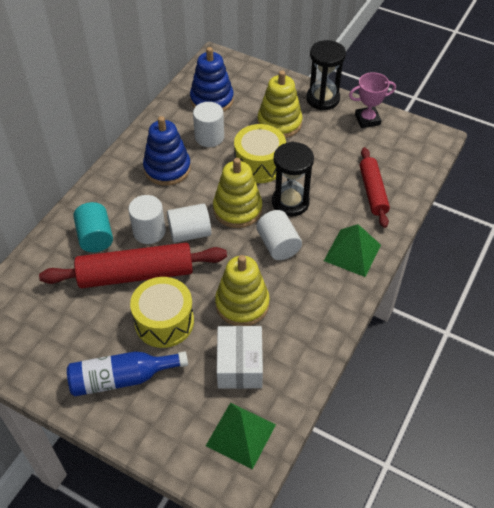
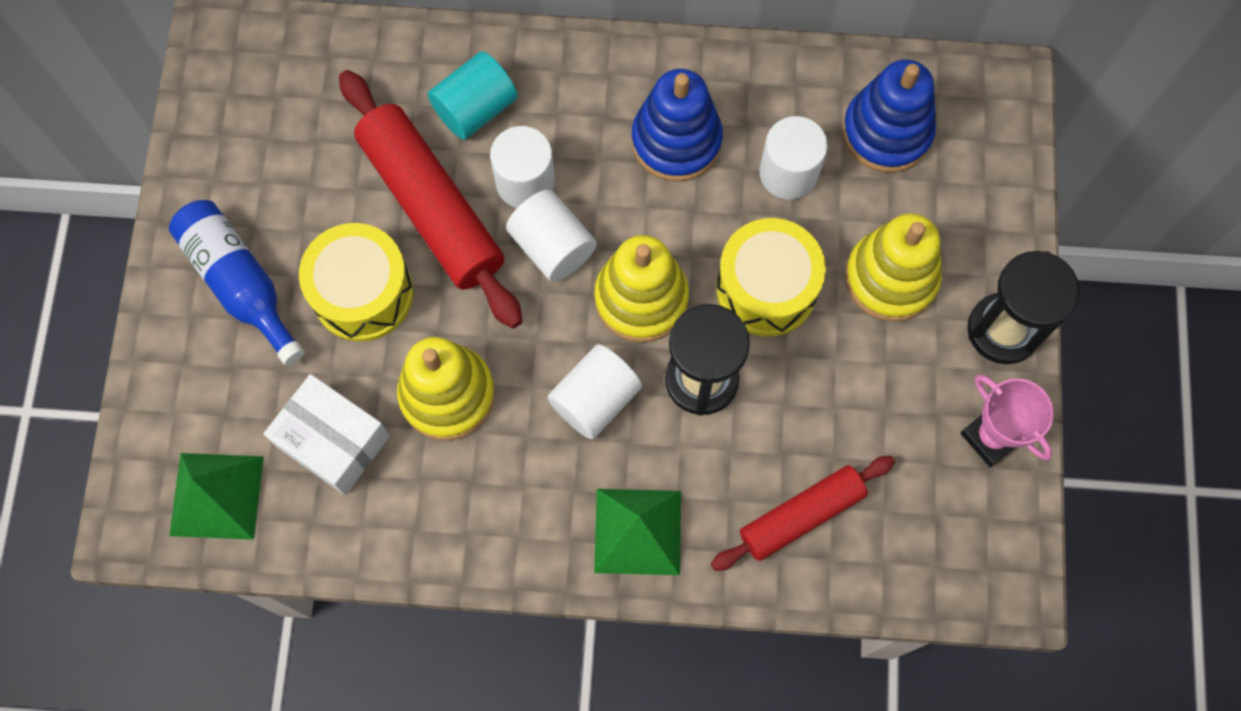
camera: 65 degrees right, 20 degrees up
(239, 365) = (333, 441): white box -> white box turned 60 degrees clockwise

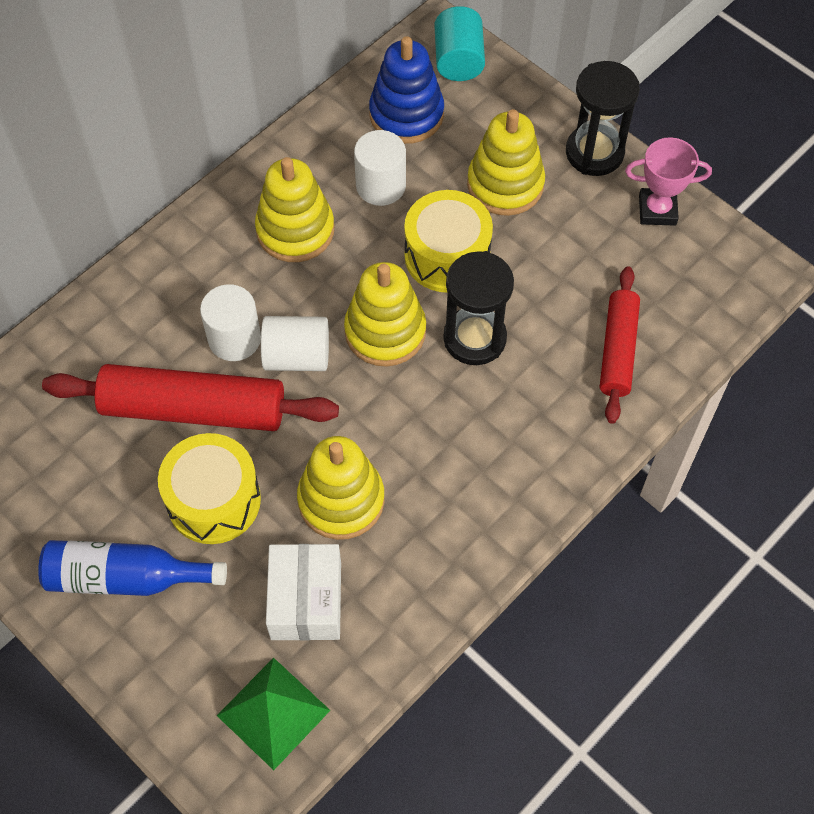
camera: 50 degrees left, 10 degrees down
(333, 441) = (306, 600): white box -> white box turned 75 degrees counterclockwise
(475, 109) = (149, 329): turquoise cylinder -> turquoise cylinder (458, 60)
(595, 399) = (430, 411): white cylinder -> none
(638, 531) = (545, 453): green pyramid -> none
(676, 141) = (295, 230): blue stacking toy -> yellow stacking toy

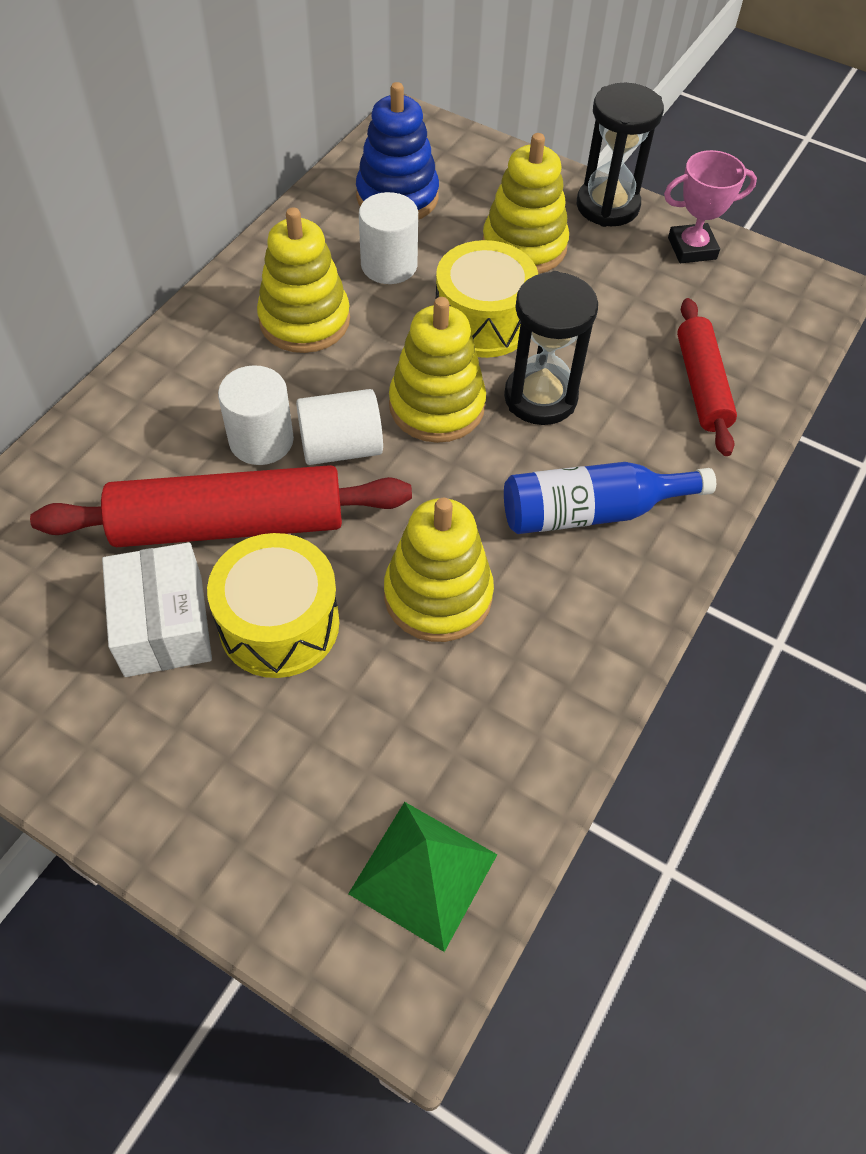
camera: 15 degrees left, 5 degrees down
(125, 577) = (184, 739): blue bottle -> blue bottle (591, 511)
(306, 600) = (427, 722): white box -> white box (164, 625)
(458, 60) = (438, 143): turquoise cylinder -> none

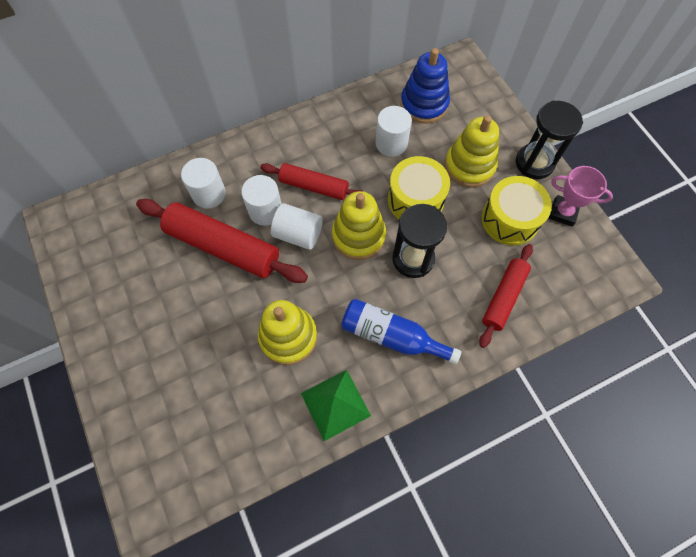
camera: 35 degrees right, 10 degrees up
(144, 461) = (209, 194): none -> white cylinder
(164, 625) = (165, 281): white box -> none
(279, 624) = (211, 309): yellow drum -> yellow drum (510, 219)
(304, 320) = (329, 155): yellow stacking toy -> none
(314, 372) = (314, 186): none -> red rolling pin
(423, 873) = (189, 465): green pyramid -> green pyramid (335, 404)

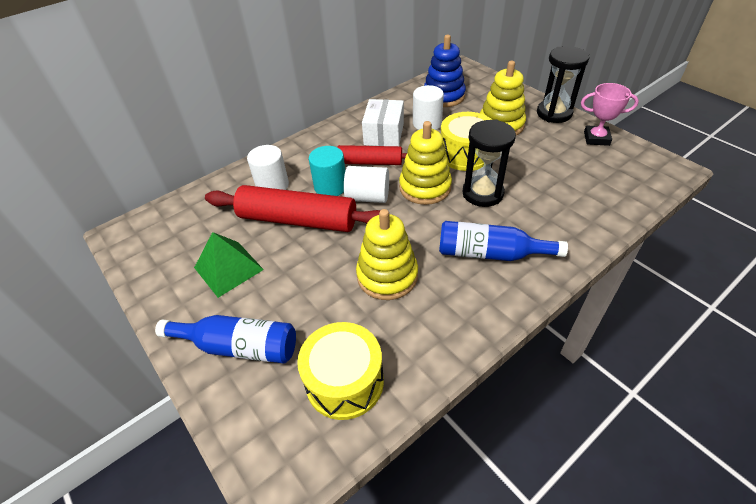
camera: 10 degrees left, 20 degrees down
(141, 378) = (239, 347): none -> blue bottle
(265, 211) = (330, 187): white cylinder -> turquoise cylinder
(335, 404) = (459, 322): green pyramid -> green pyramid (228, 268)
(340, 148) = (384, 134): none -> white box
(503, 297) = (579, 203): red rolling pin -> none
(510, 219) = (554, 151): yellow drum -> yellow drum (344, 381)

